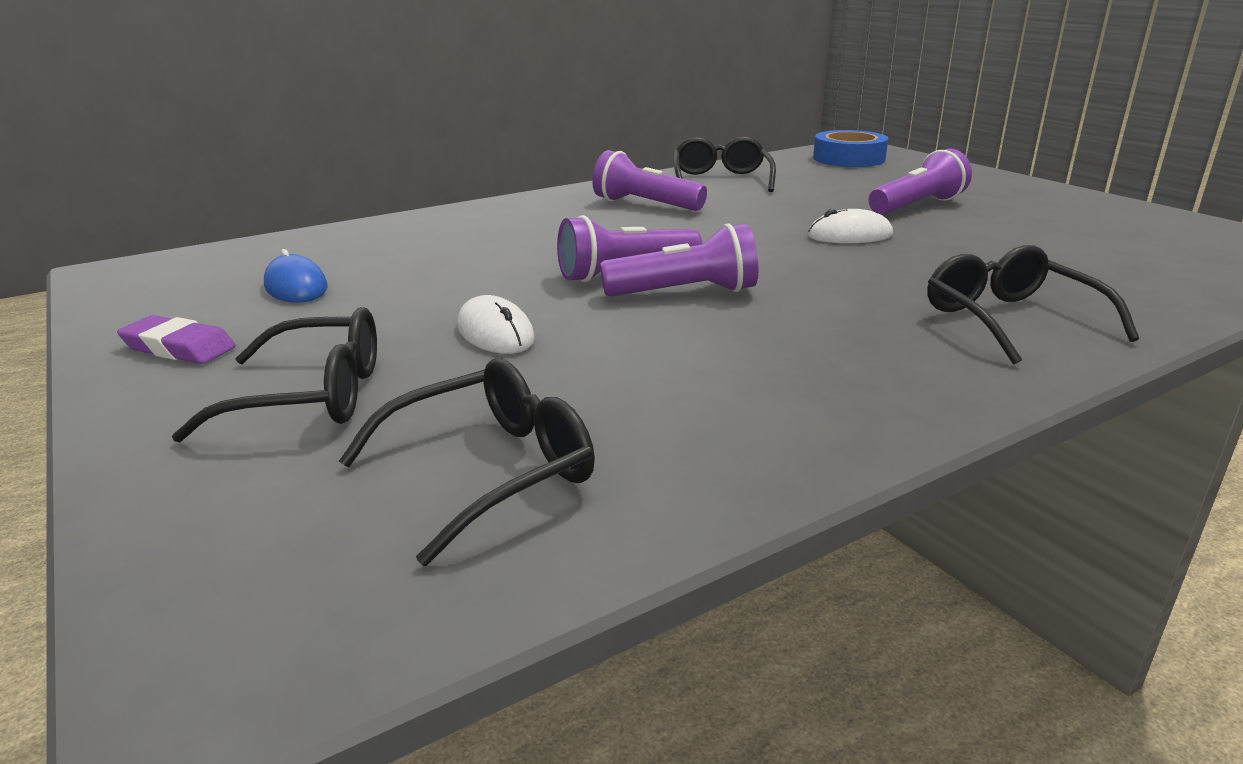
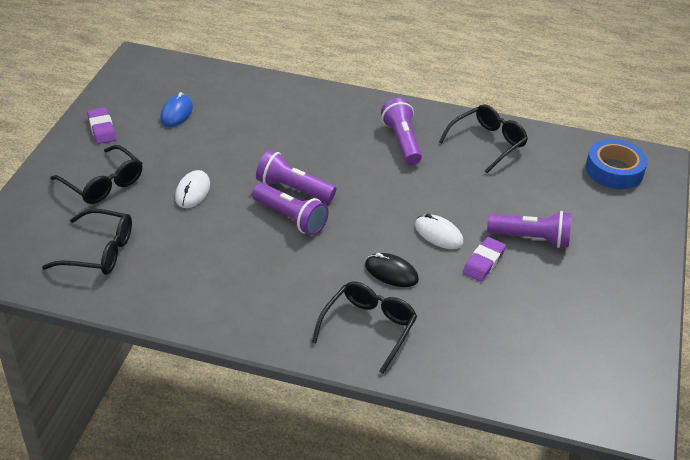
camera: 45 degrees right, 15 degrees up
(895, 275) = (391, 272): none -> black mouse
(934, 232) = (484, 262): none -> purple eraser

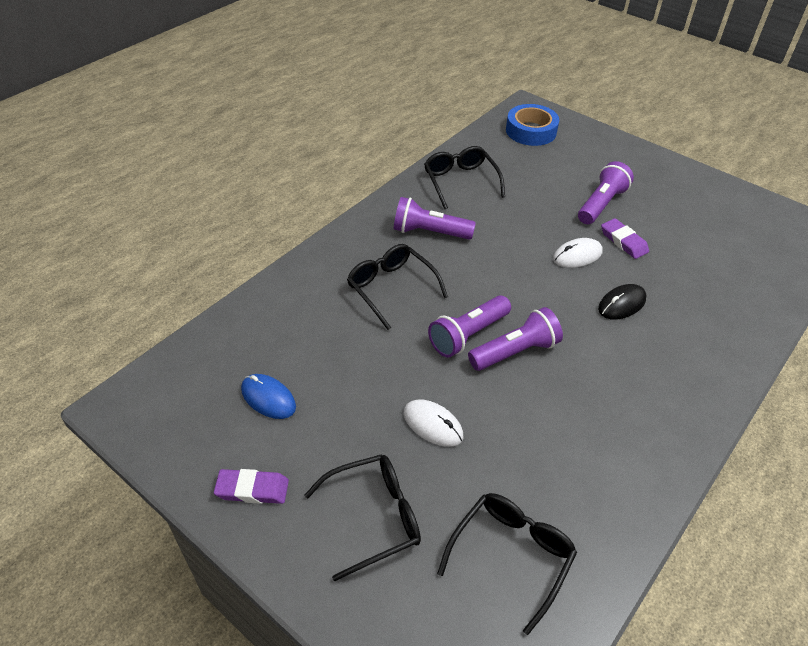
camera: 65 degrees left, 5 degrees up
(368, 328) = (695, 345): black glasses -> black glasses (391, 288)

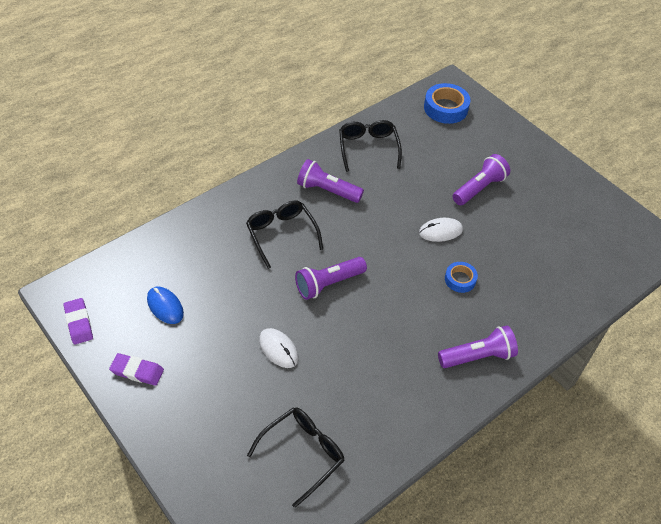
camera: 10 degrees right, 5 degrees up
(374, 517) = (216, 408): black glasses -> none
(515, 352) = (360, 304): purple flashlight -> purple flashlight (477, 356)
(621, 304) = (460, 279): black mouse -> blue tape
(623, 241) = (484, 225): purple eraser -> purple eraser (79, 323)

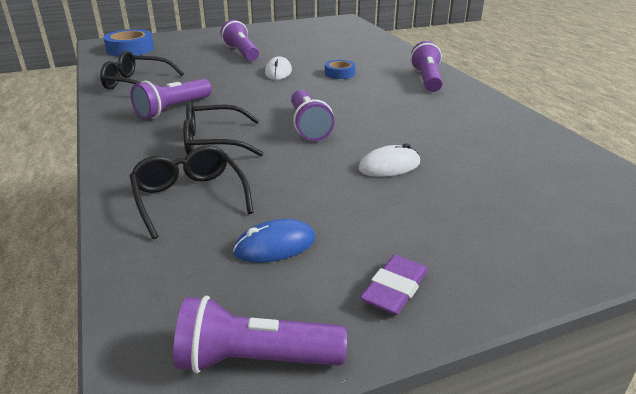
camera: 70 degrees left, 20 degrees down
(79, 323) = (255, 359): purple eraser -> purple flashlight
(303, 453) = (539, 170): black glasses -> black glasses (189, 198)

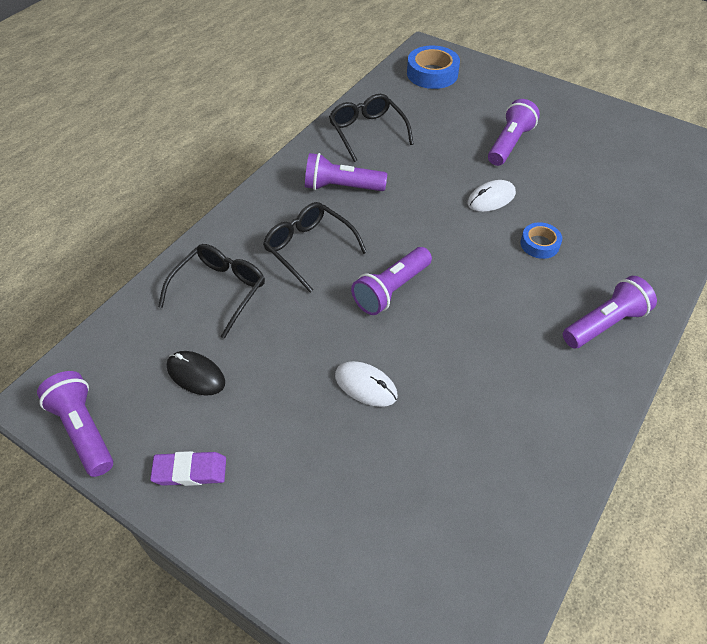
camera: 55 degrees right, 20 degrees up
(275, 245) = (196, 375): blue mouse -> black mouse

